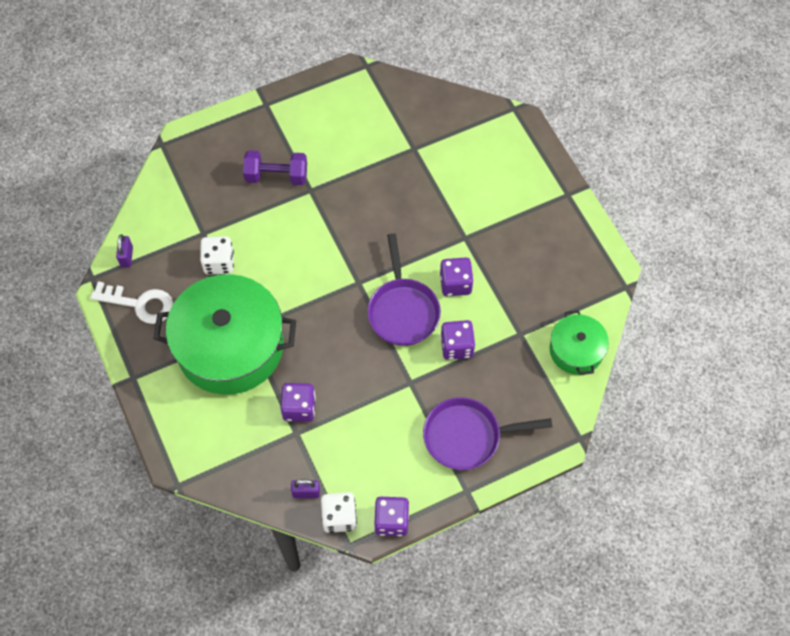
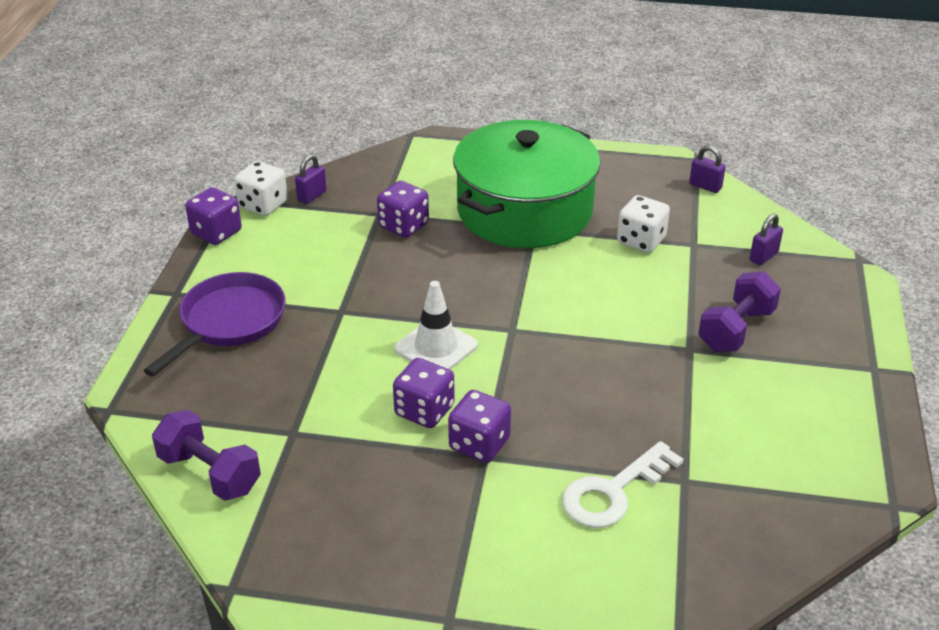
camera: 125 degrees right, 25 degrees down
(140, 304) = (635, 176): white key -> white key (613, 492)
(191, 192) = (763, 256): none -> purple padlock
(403, 310) = (436, 347): purple pan -> white traffic cone
(457, 346) = (340, 368): purple dice -> purple dice (479, 444)
(576, 350) = (210, 473): green pot -> purple dumbbell

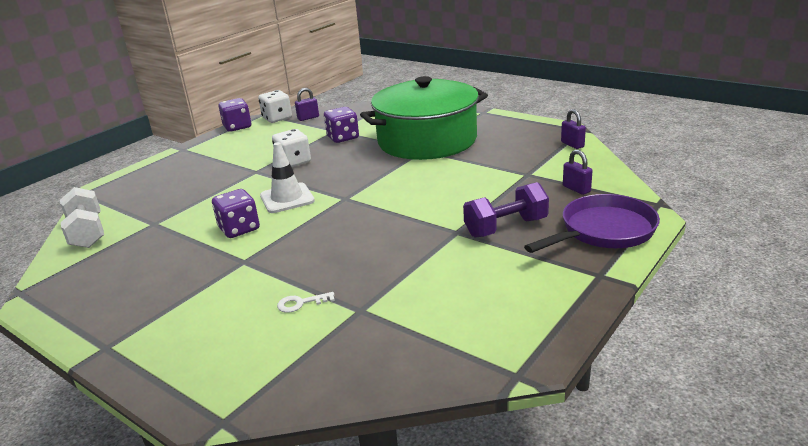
camera: 30 degrees right, 10 degrees down
(210, 473) = (87, 233): purple dumbbell -> white dumbbell
(229, 322) = (191, 166): purple pan -> purple pan (603, 231)
(479, 444) = (249, 254): purple dice -> none
(613, 492) = (301, 303): white key -> white key, size x0.48
(641, 240) = (490, 166): white dice -> white dice (293, 162)
(763, 256) = (576, 189): purple padlock -> purple padlock turned 75 degrees clockwise

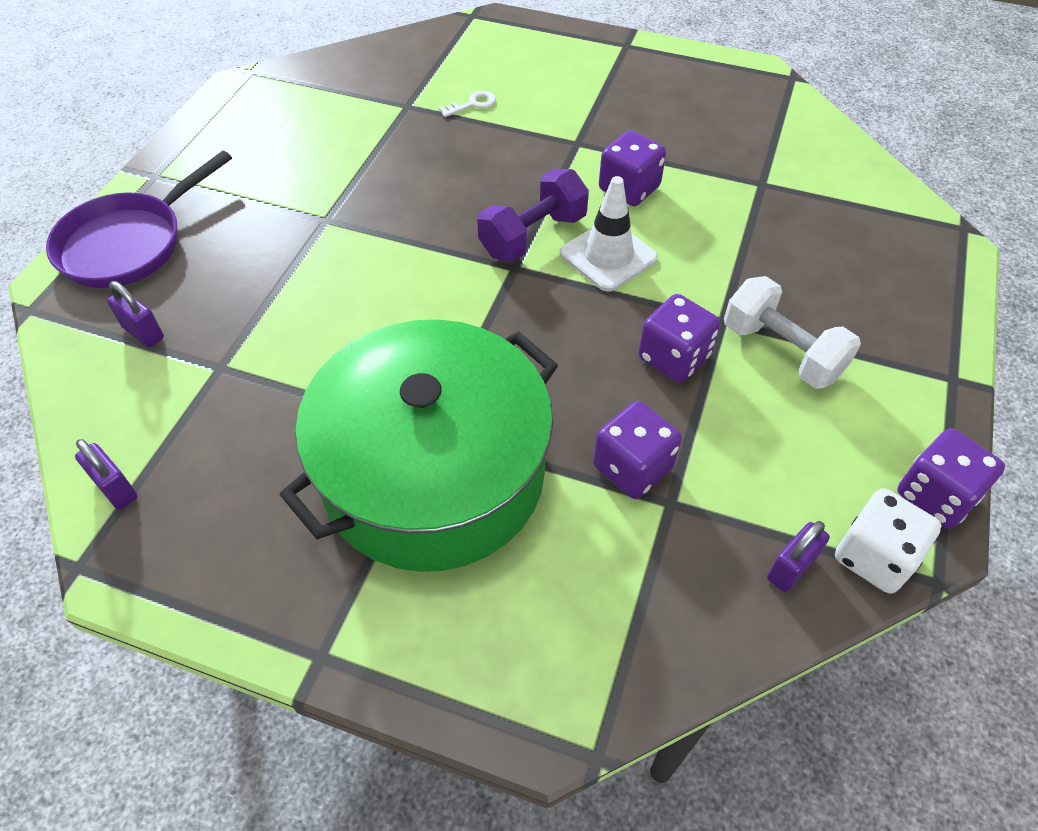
camera: 160 degrees right, 25 degrees up
(87, 233) = (835, 157): white dumbbell -> white dumbbell (781, 351)
(293, 162) = (673, 357): white dice -> purple dice
(506, 227) = (259, 235): purple dumbbell -> purple dumbbell (533, 236)

